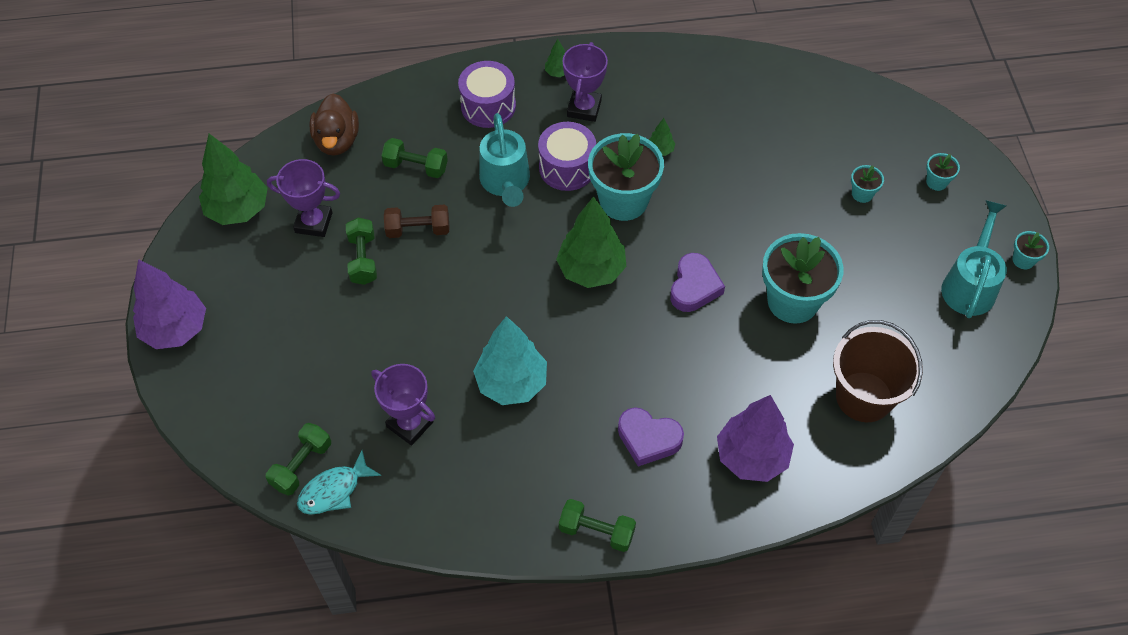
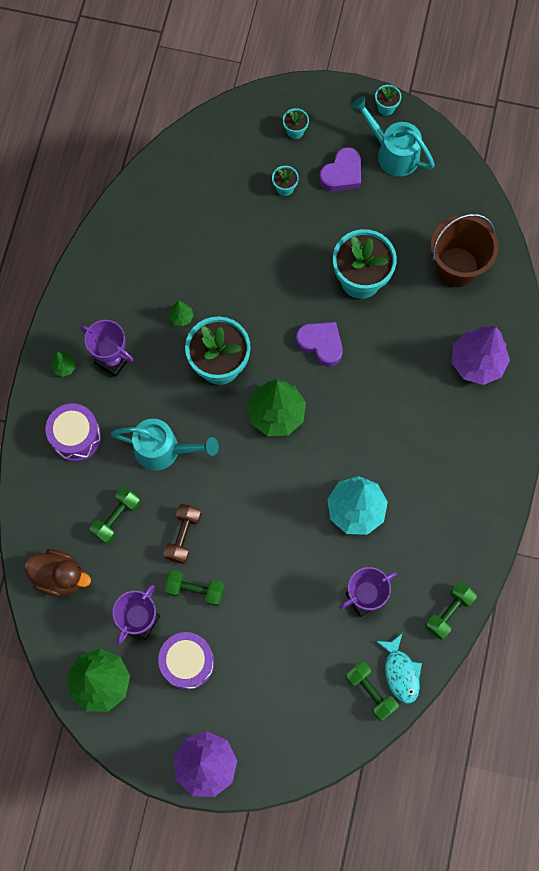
camera: 70 degrees left, 15 degrees up
(567, 167) = (168, 396): purple drum -> purple drum (187, 662)
(596, 531) = (498, 491): green dumbbell -> green dumbbell (448, 612)
(648, 439) = (438, 428): purple heart -> purple heart (342, 174)

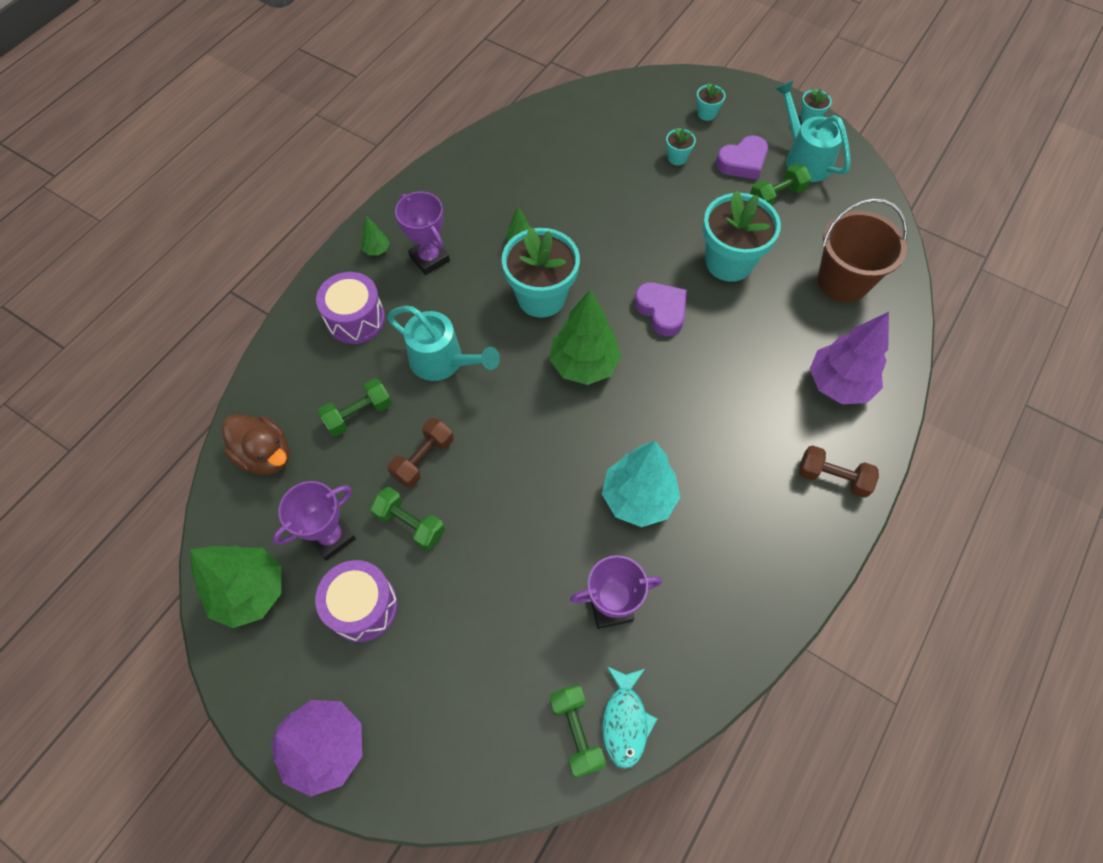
camera: 20 degrees right, 10 degrees down
(448, 612) = (715, 664): green dumbbell -> green dumbbell (776, 196)
(492, 443) = (832, 477): none -> brown dumbbell

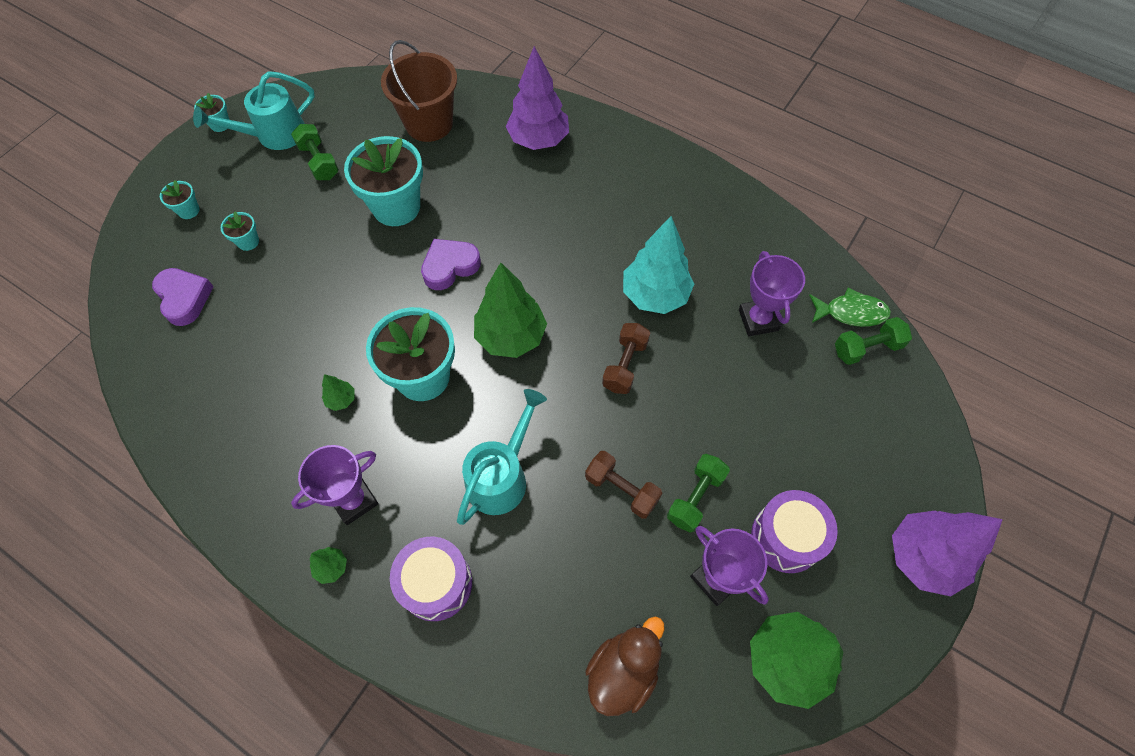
camera: 90 degrees left, 0 degrees up
(358, 414) = (568, 565): green dumbbell -> none
(625, 721) = (851, 312): turquoise fish -> green fish
(742, 162) = (267, 185): purple heart -> purple heart (184, 298)
(832, 477) = (628, 155): brown dumbbell -> brown dumbbell (625, 365)

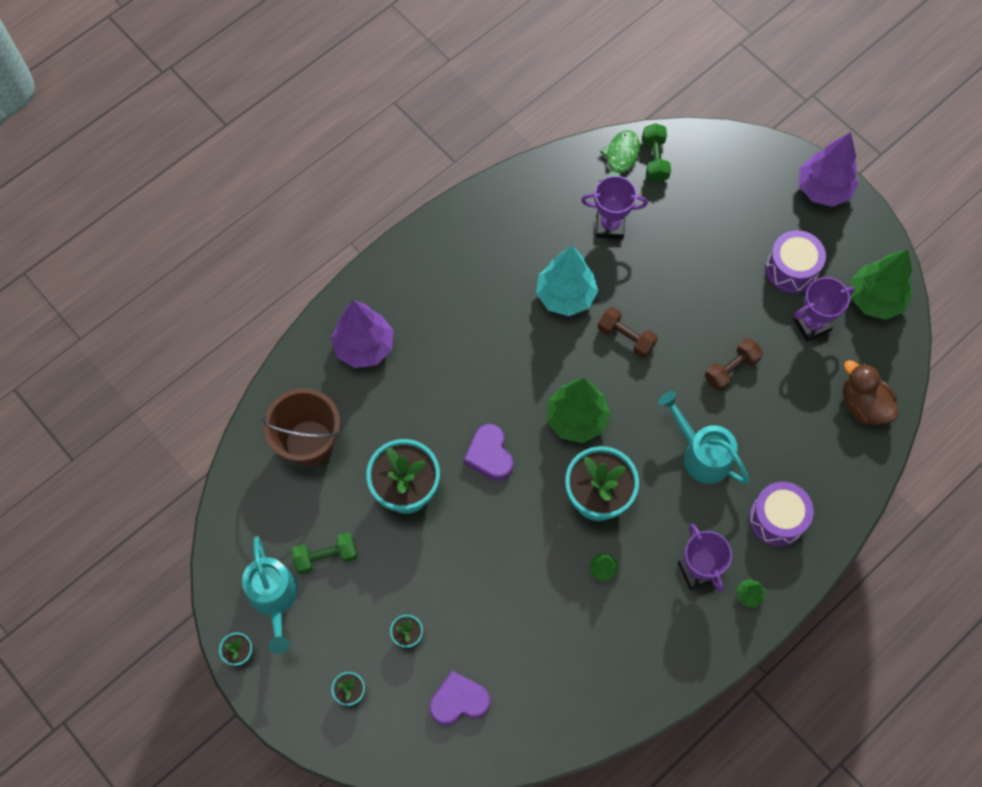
camera: 75 degrees left, 5 degrees up
(695, 497) = (748, 320): green dumbbell -> none

